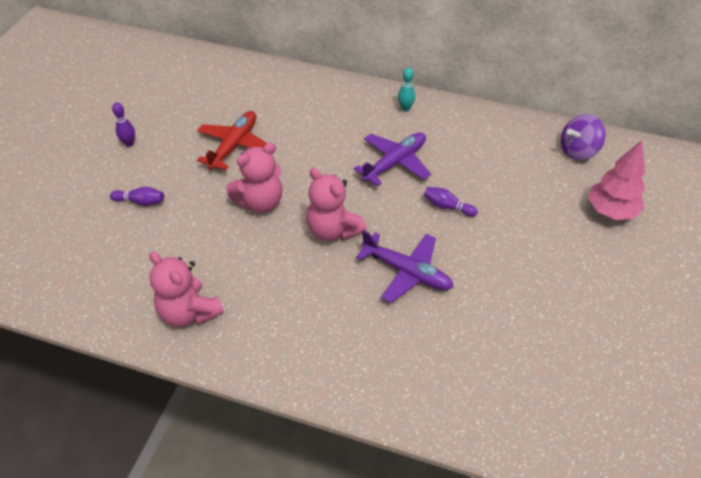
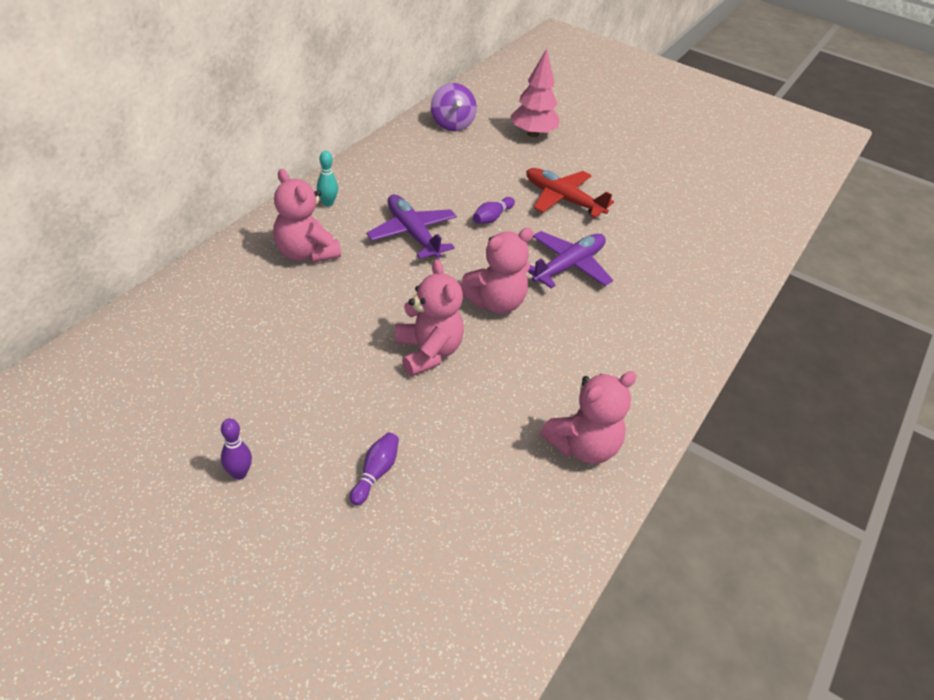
camera: 80 degrees left, 5 degrees down
(234, 146) = (311, 357): red plane -> red plane (563, 199)
(340, 114) = (306, 253): none -> pink teddy bear

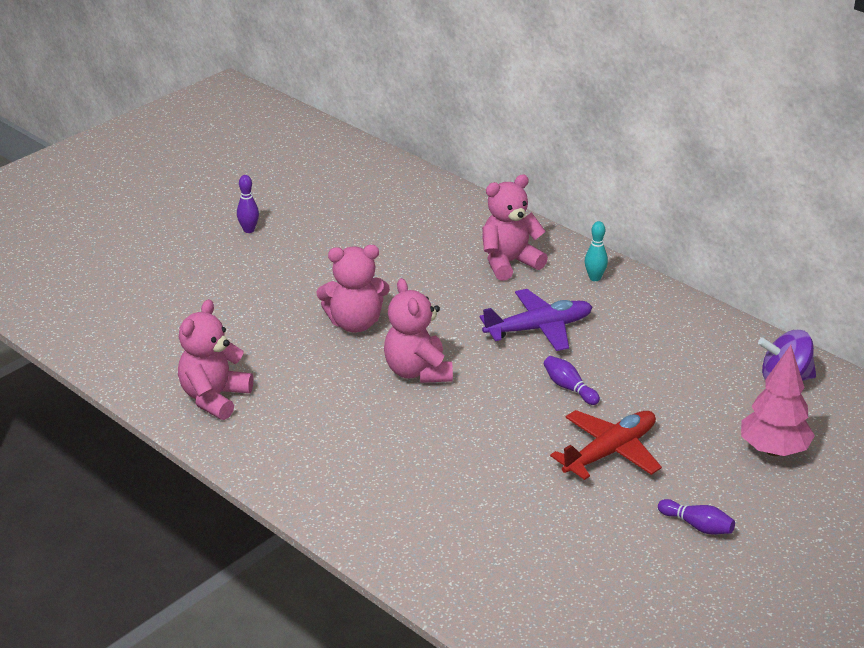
camera: 105 degrees right, 10 degrees down
(375, 473) = (227, 287): purple bowling pin -> purple bowling pin (697, 526)
(568, 266) = (473, 433): purple plane -> none
(583, 446) = (214, 398): pink teddy bear -> pink teddy bear turned 45 degrees clockwise

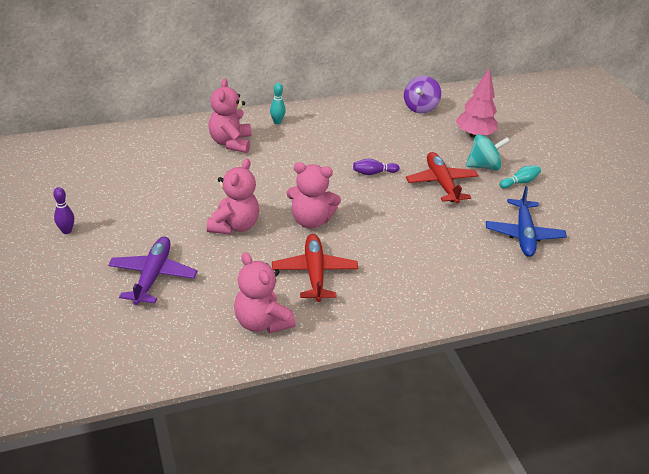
camera: 65 degrees left, 5 degrees up
(324, 406) = (314, 273): none -> red plane
(538, 328) = (308, 160): purple plane -> purple plane (152, 276)
(569, 559) = (523, 234): none -> blue plane
(697, 526) = (519, 182): purple bowling pin -> turquoise bowling pin
(699, 480) = (483, 166): none -> turquoise spinning top

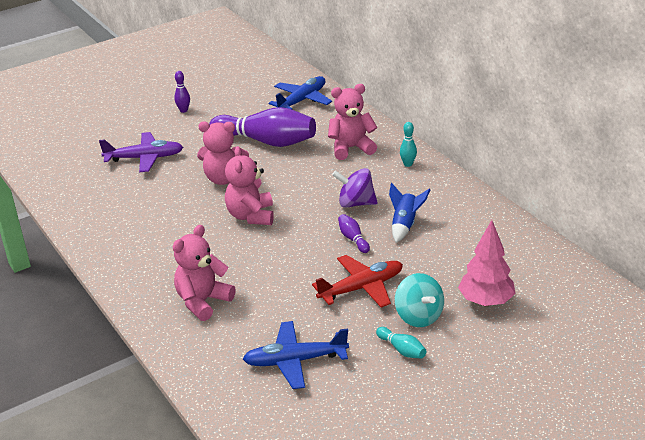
camera: 80 degrees right, 5 degrees down
(118, 150) = (302, 100): none -> blue plane
(182, 187) = (267, 141): none -> purple bowling pin
(262, 322) = (105, 218): pink teddy bear -> pink teddy bear (203, 301)
(314, 273) = (175, 232): red plane -> none
(365, 144) = (405, 225): none -> blue rocket
(420, 107) = (517, 251): purple spinning top -> purple spinning top (355, 203)

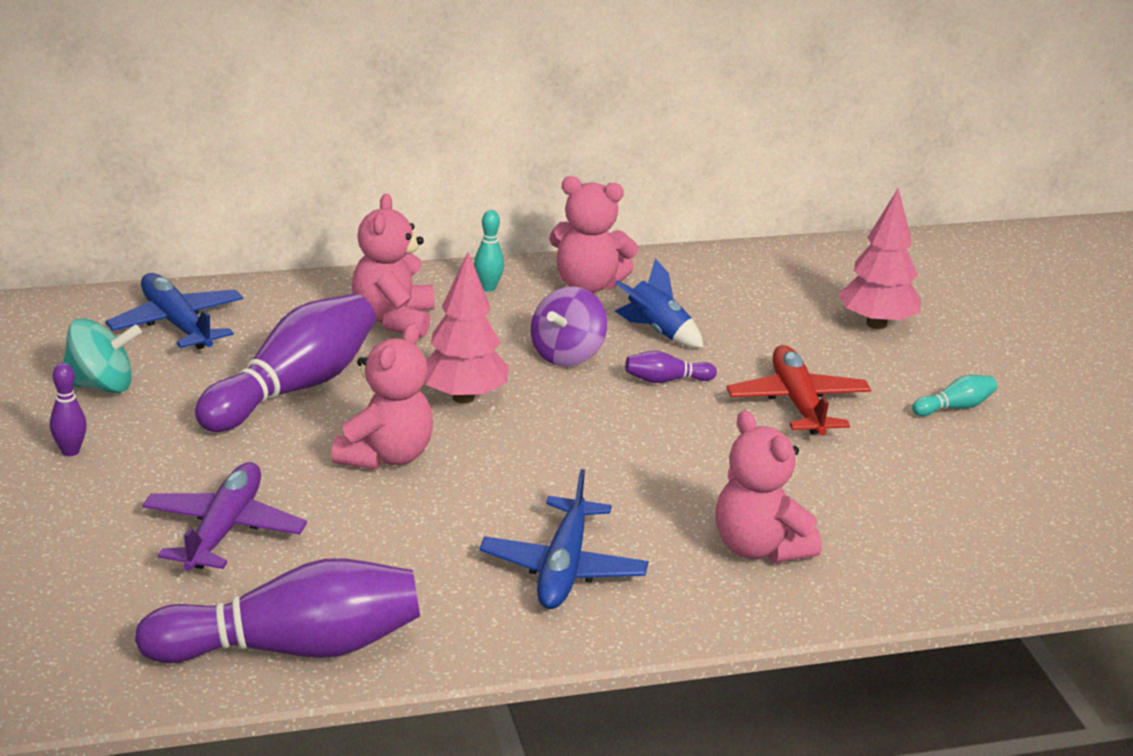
camera: 75 degrees left, 5 degrees down
(69, 196) = (292, 648): none -> purple bowling pin
(251, 216) = (533, 454): pink teddy bear -> pink teddy bear (588, 285)
(290, 185) = (463, 397): none -> pink tree
(295, 361) = (948, 495): blue plane -> blue plane (563, 568)
(418, 316) = (886, 377): turquoise spinning top -> turquoise spinning top (101, 386)

